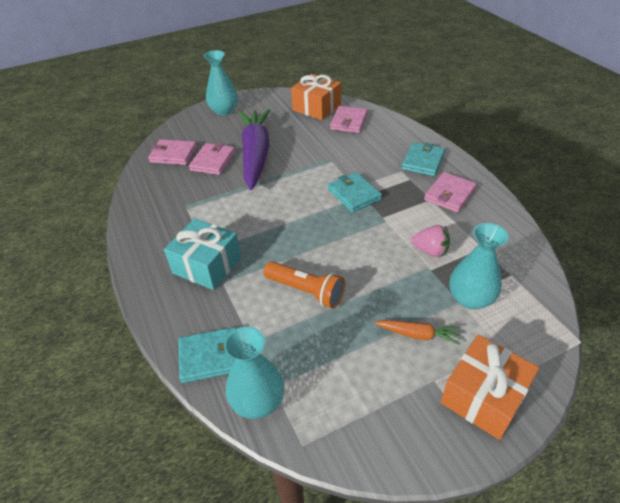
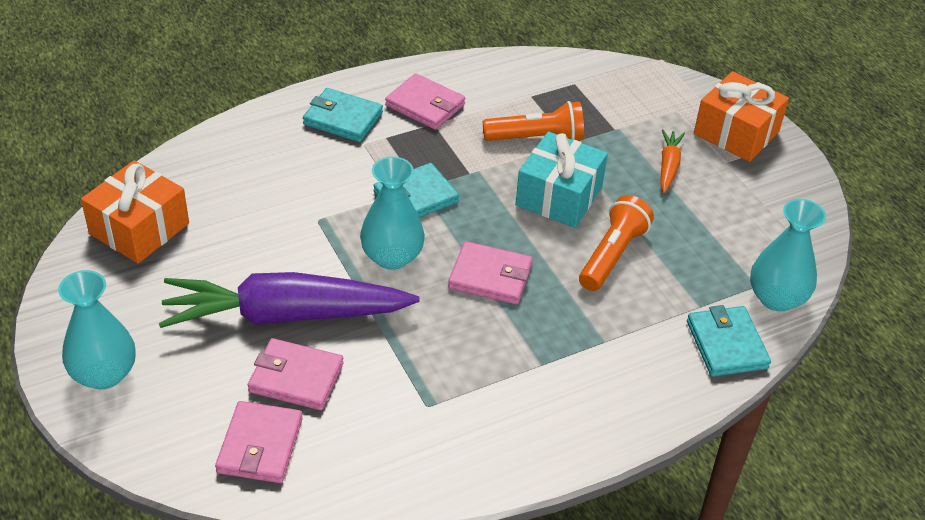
camera: 95 degrees left, 0 degrees up
(207, 265) = (570, 362): turquoise gift -> turquoise gift (559, 196)
(349, 122) = (205, 189): pink wallet -> pink wallet (490, 276)
(430, 251) = (536, 138): pink strawberry -> orange flashlight
(470, 298) = (612, 119): turquoise vase -> turquoise vase (392, 257)

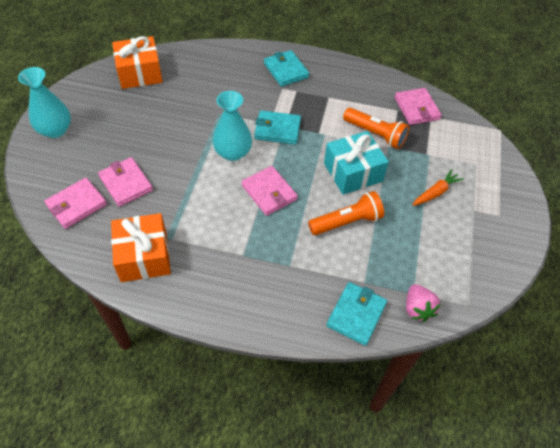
camera: 40 degrees right, 10 degrees up
(284, 315) = (154, 150): purple carrot -> none
(425, 105) = (334, 85): pink wallet -> pink wallet (416, 108)
(736, 133) = (501, 197): orange gift -> orange gift (144, 256)
(776, 298) = (417, 309): turquoise vase -> pink strawberry

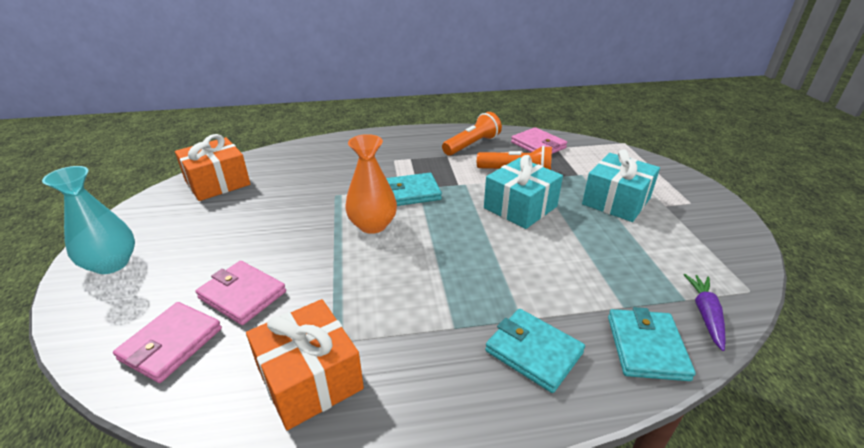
camera: 20 degrees left, 20 degrees down
(233, 152) = (373, 225): turquoise vase -> orange vase
(269, 192) = (441, 250): pink wallet -> none
(286, 70) = (388, 146): turquoise wallet -> turquoise wallet (533, 352)
(347, 222) = (551, 253): orange flashlight -> orange flashlight (472, 145)
(417, 309) = (705, 314): pink strawberry -> purple carrot
(436, 192) = (616, 201): orange carrot -> turquoise gift

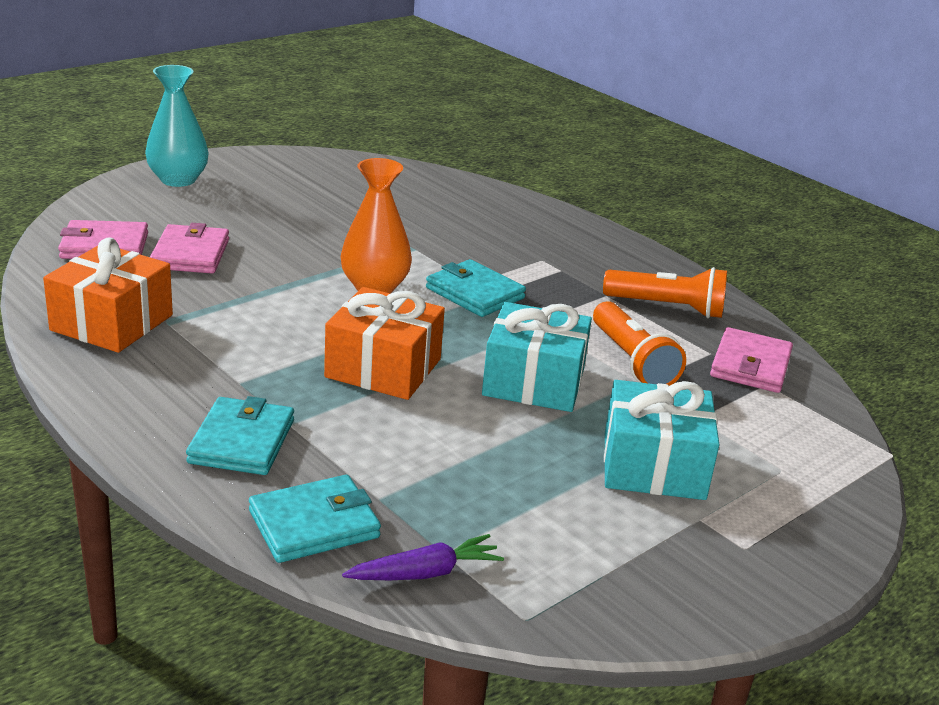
camera: 55 degrees right, 5 degrees down
(217, 183) = (356, 174): orange gift -> orange gift (383, 368)

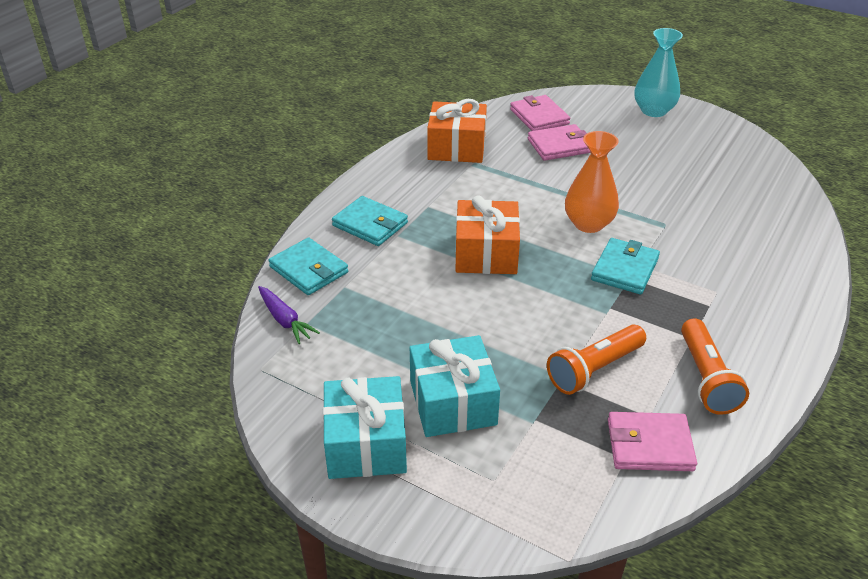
camera: 75 degrees right, 10 degrees up
(242, 441) = (370, 224): turquoise wallet -> turquoise wallet turned 45 degrees clockwise
(534, 382) = (521, 323): turquoise gift -> turquoise gift (366, 444)

